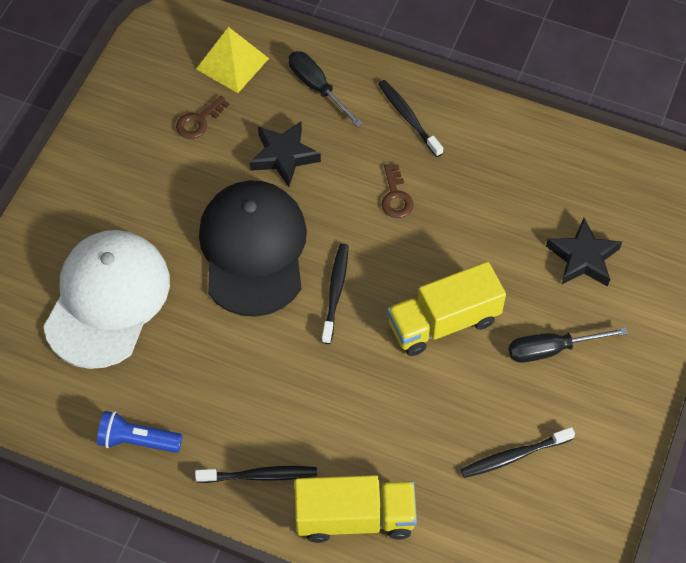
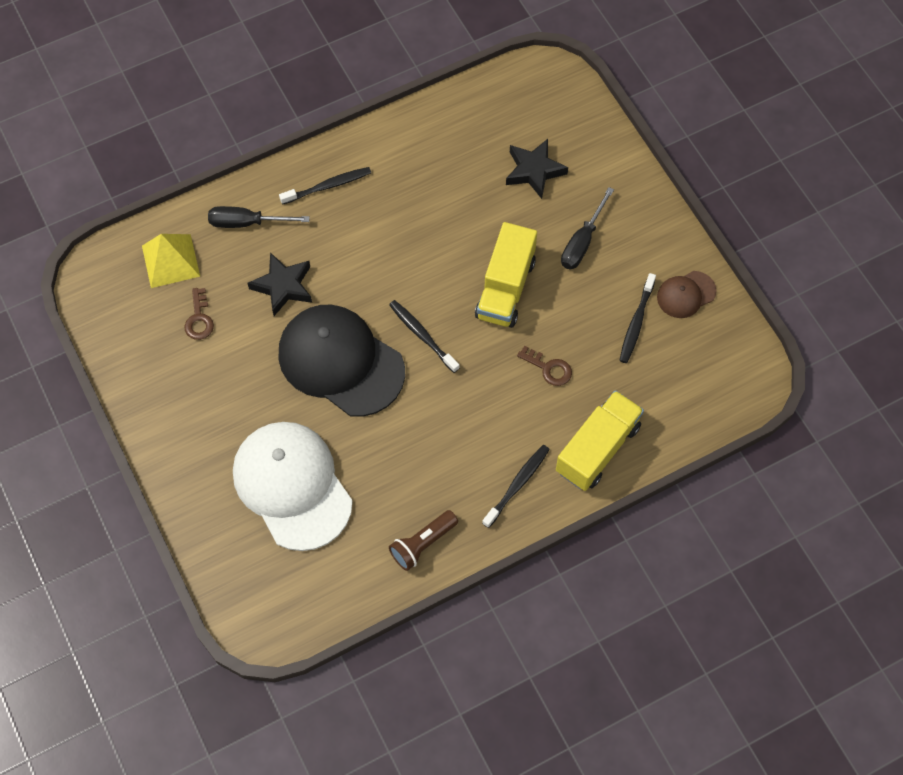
camera: 50 degrees left, 5 degrees up
(137, 440) = (422, 544): blue flashlight -> brown flashlight
(396, 196) = (383, 242): brown key -> brown key (549, 368)
(408, 117) = (328, 186): black toothbrush -> black toothbrush turned 150 degrees clockwise
(585, 478) = (686, 294): none -> brown cap

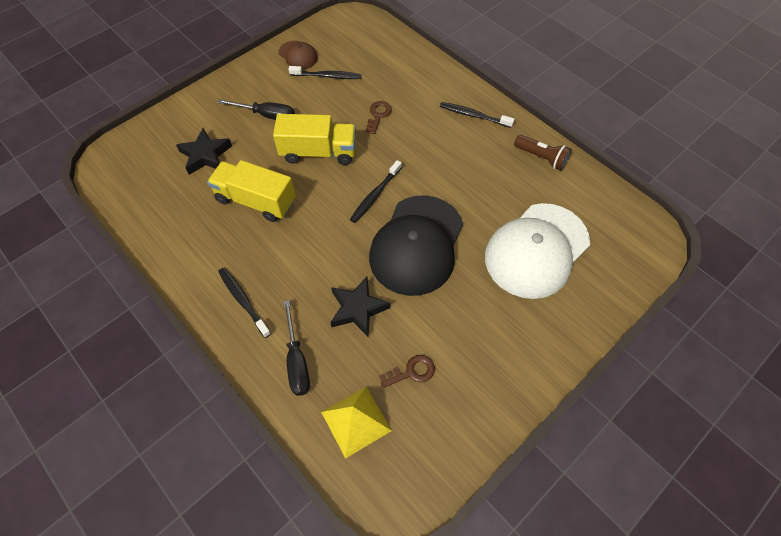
camera: 105 degrees left, 5 degrees down
(597, 449) = (430, 80): yellow truck -> yellow truck (256, 201)

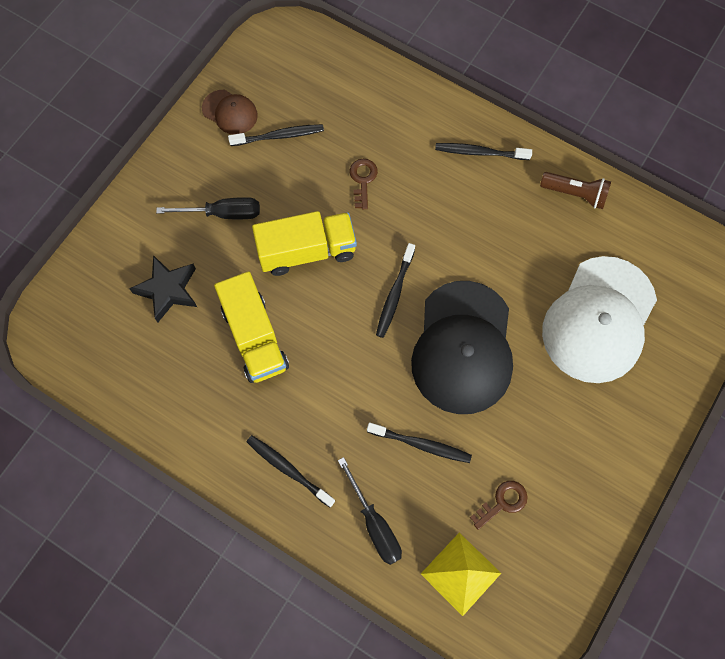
camera: 15 degrees left, 10 degrees up
(256, 201) = (254, 337): yellow truck -> yellow truck turned 120 degrees counterclockwise
(358, 309) = (421, 445): black star -> black toothbrush

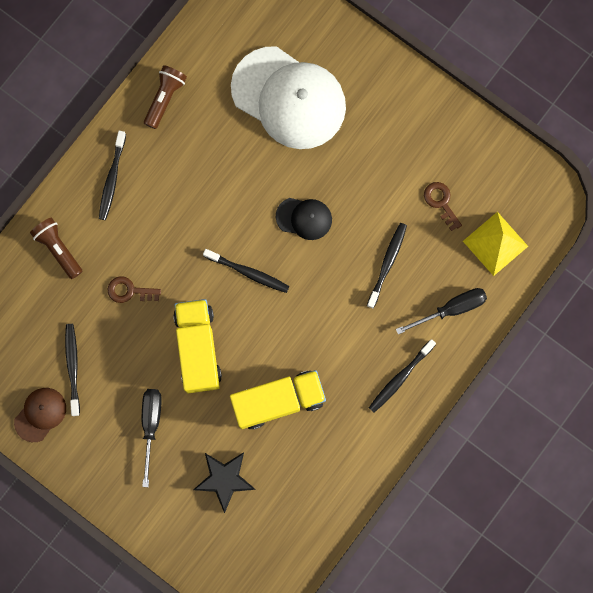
camera: 85 degrees left, 10 degrees up
(399, 111) = (58, 249): none -> brown flashlight
(463, 347) = (304, 218): black cap -> black cap, size x0.46

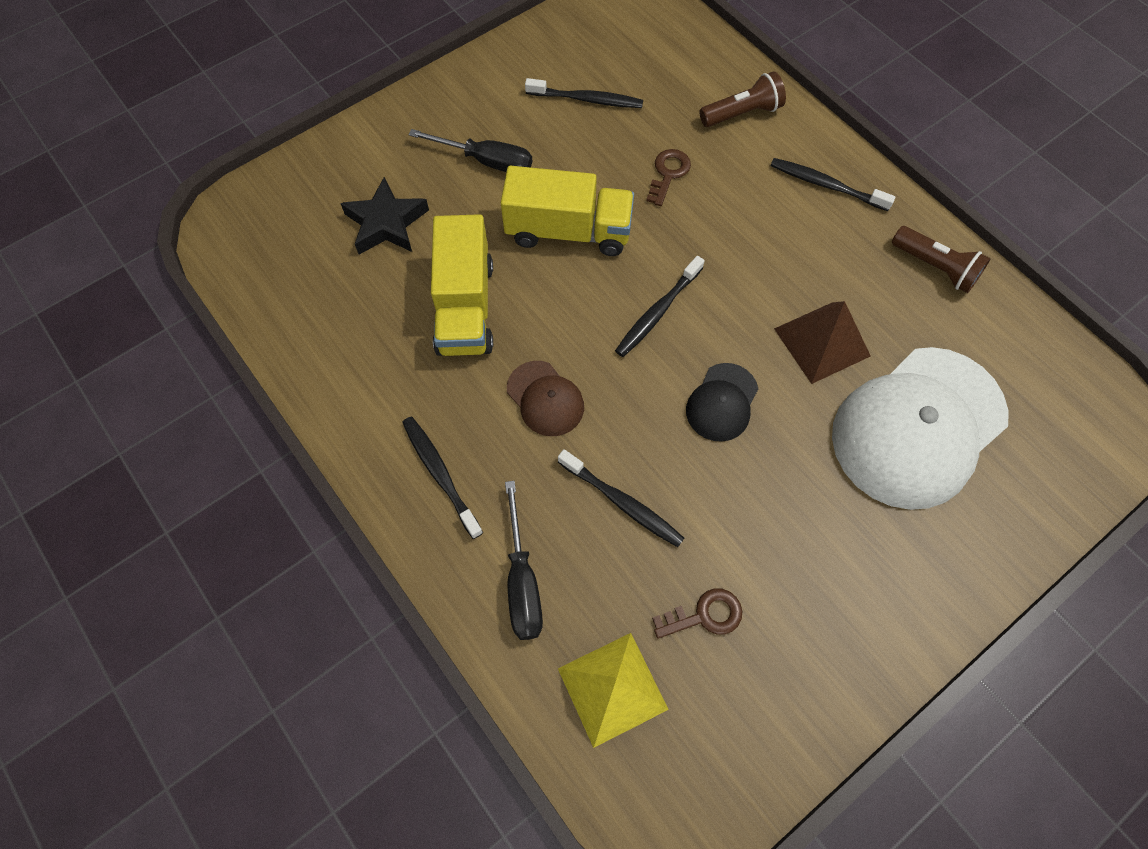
camera: 105 degrees right, 15 degrees down
(40, 414) = (540, 60): brown cap -> brown cap (545, 399)
(243, 164) = (821, 342): none -> brown pyramid

